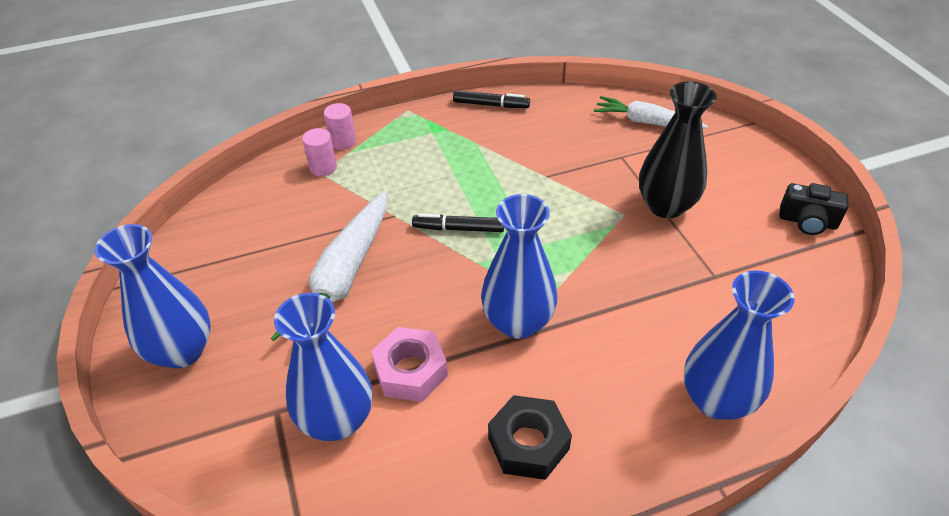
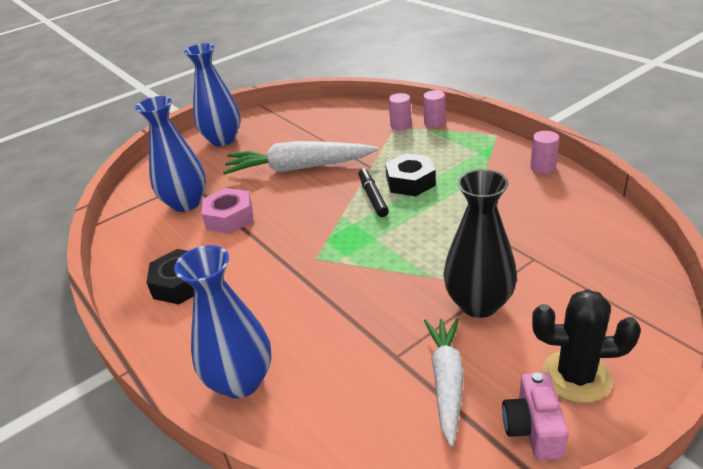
camera: 75 degrees right, 10 degrees down
(450, 193) = (410, 182): none -> black nut
(491, 105) = (542, 167): black marker -> pink cylinder
(518, 322) = (288, 250): blue vase -> none
(646, 122) = (609, 263): white carrot -> white carrot (446, 381)
(762, 184) = (576, 376): none -> black cactus
(807, 222) = (533, 429): black camera -> pink camera

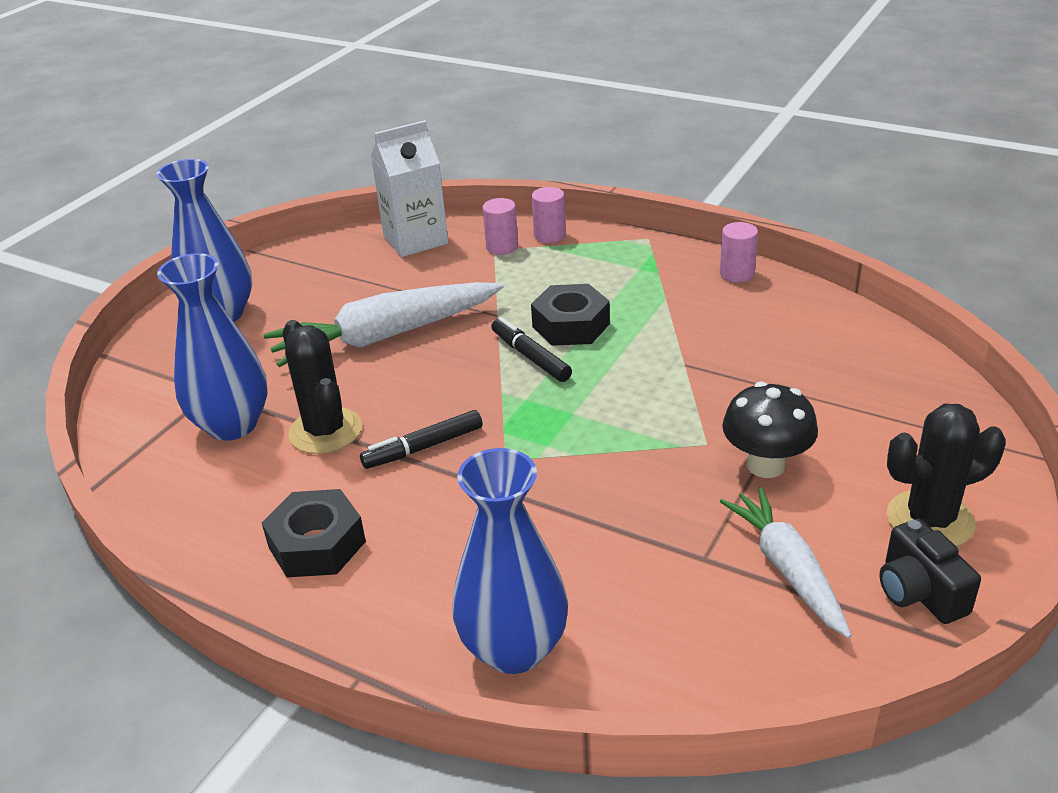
camera: 25 degrees left, 0 degrees up
(229, 217) = (325, 431): pink nut -> black cactus
(274, 240) = (423, 448): none -> black marker
(353, 113) = (415, 240): none -> white carton
(478, 303) = (766, 465): black vase -> black mushroom
(533, 429) = (919, 592): pink camera -> black camera

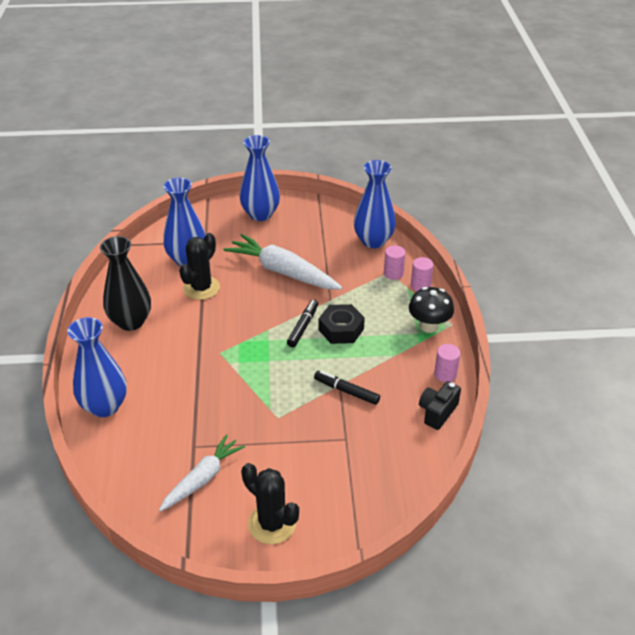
camera: 55 degrees right, 5 degrees up
(317, 544) = (131, 322): black nut -> black vase
(415, 240) = (373, 241): white carton -> blue vase
(423, 448) = (210, 323): black marker -> black marker (346, 391)
(766, 465) = (275, 445): black mushroom -> black mushroom (429, 326)
(919, 592) = (214, 533): black camera -> black camera (437, 412)

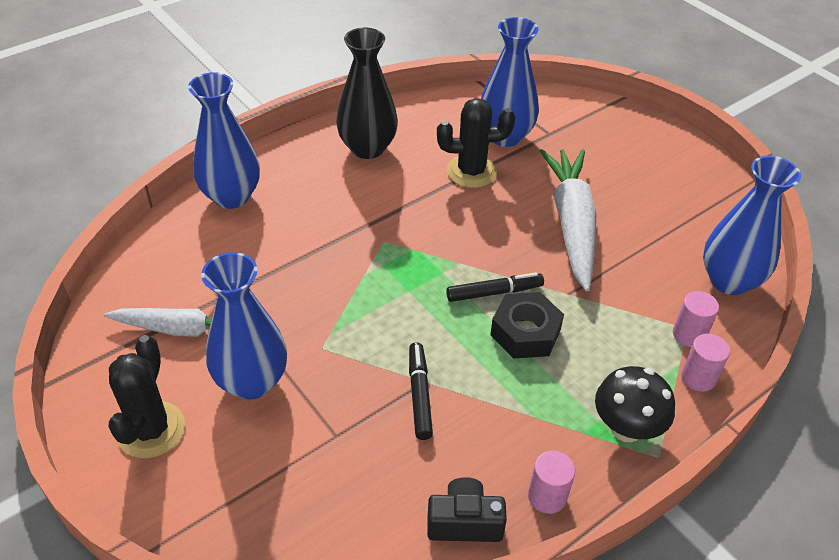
camera: 55 degrees right, 5 degrees up
(260, 214) = (650, 152): blue vase -> blue vase (252, 381)

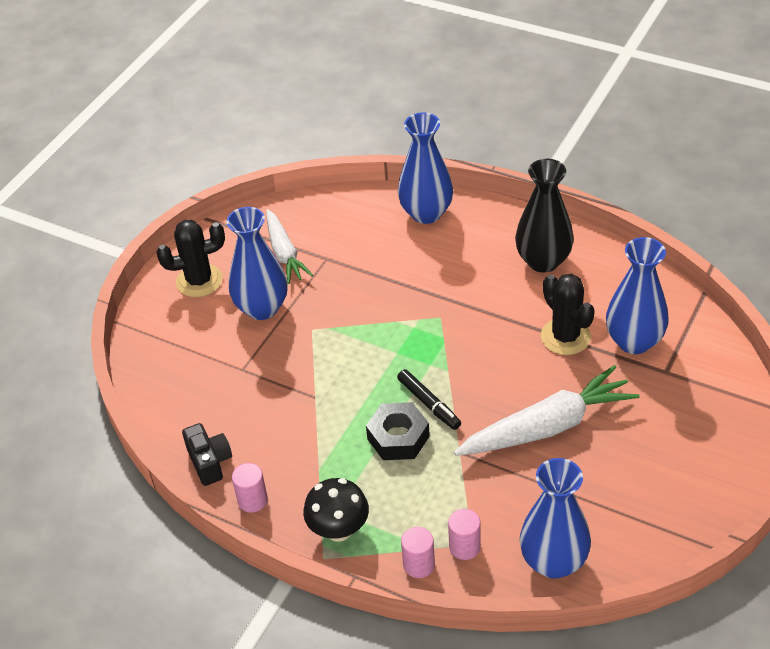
camera: 70 degrees right, 0 degrees up
(419, 394) = (301, 398): black marker -> none

